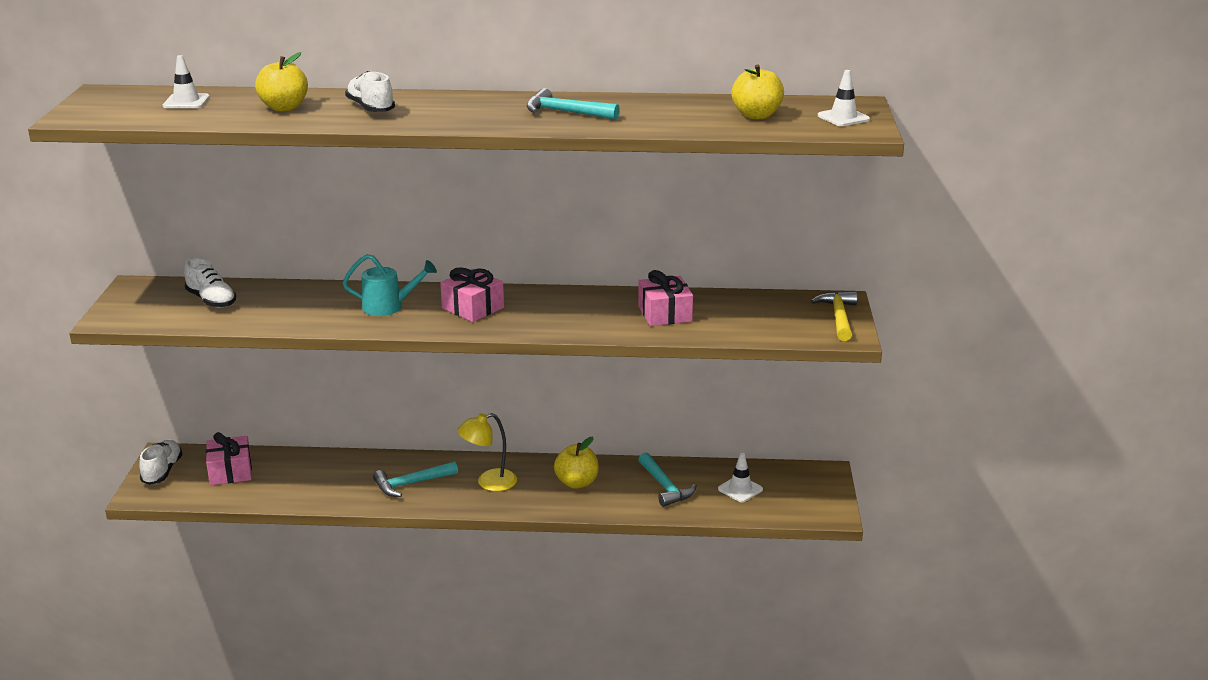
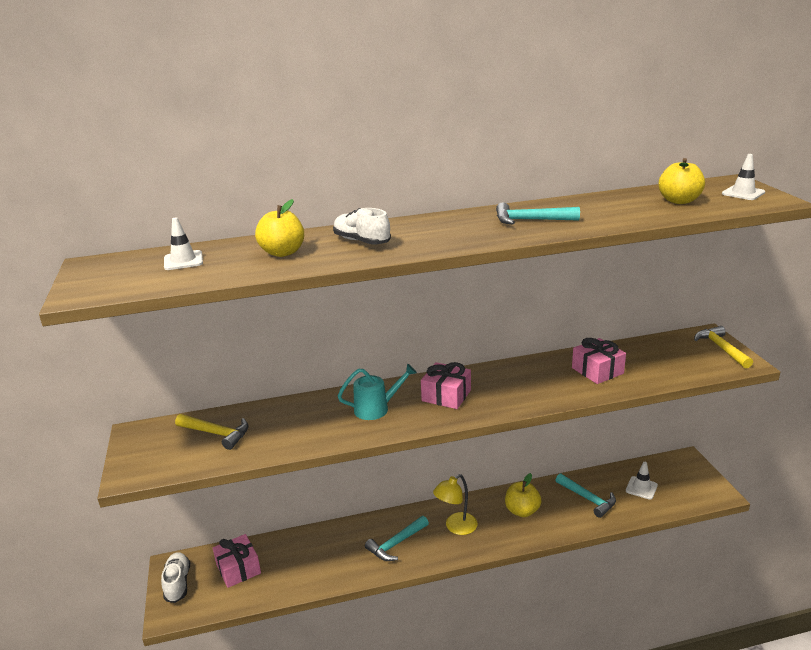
camera: 15 degrees left, 0 degrees up
(211, 300) = (216, 433): white shoe -> yellow hammer

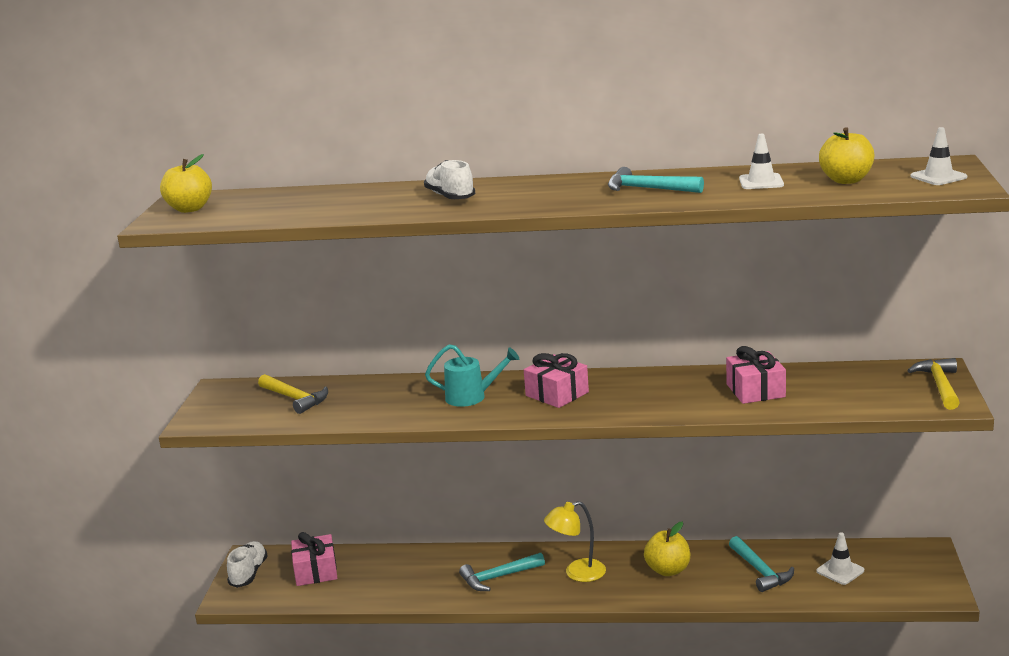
camera: 20 degrees right, 5 degrees down
(183, 261) = (267, 202): white traffic cone -> white traffic cone (761, 182)
(283, 253) = (364, 201): yellow apple -> yellow apple (190, 209)

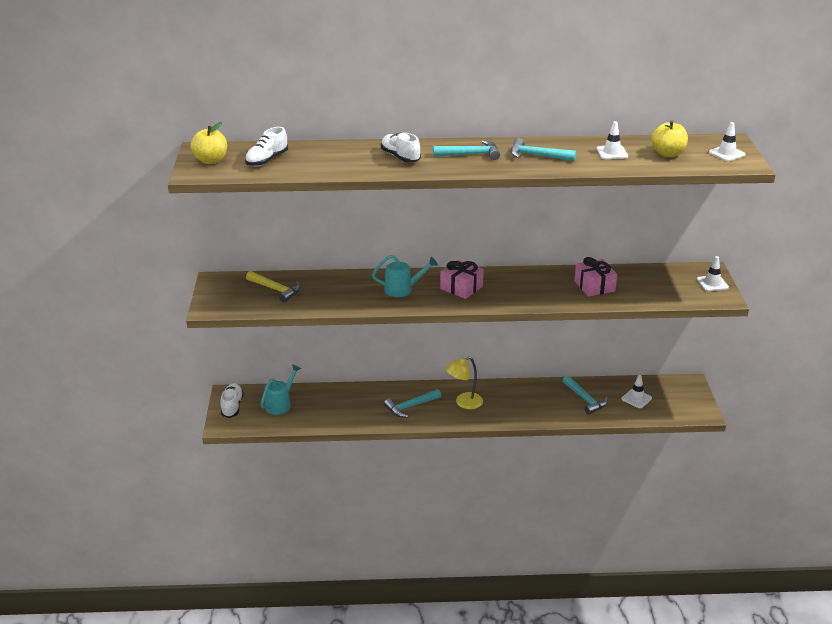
camera: 10 degrees left, 10 degrees up
(265, 206) = (267, 160): none -> white shoe
(316, 571) = (280, 404): pink gift -> turquoise watering can
(551, 191) = (470, 154): none -> turquoise hammer
(668, 570) = (524, 399): yellow apple -> none
(940, 385) = (712, 283): yellow hammer -> white traffic cone

